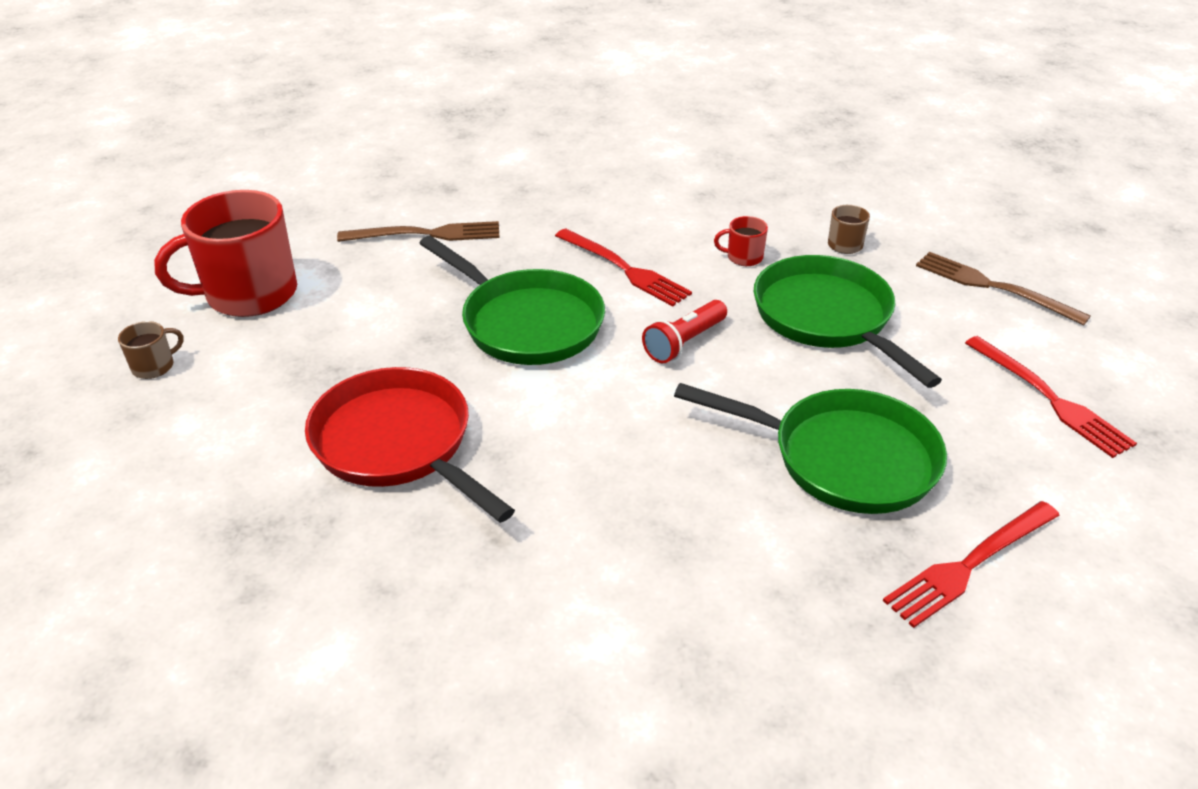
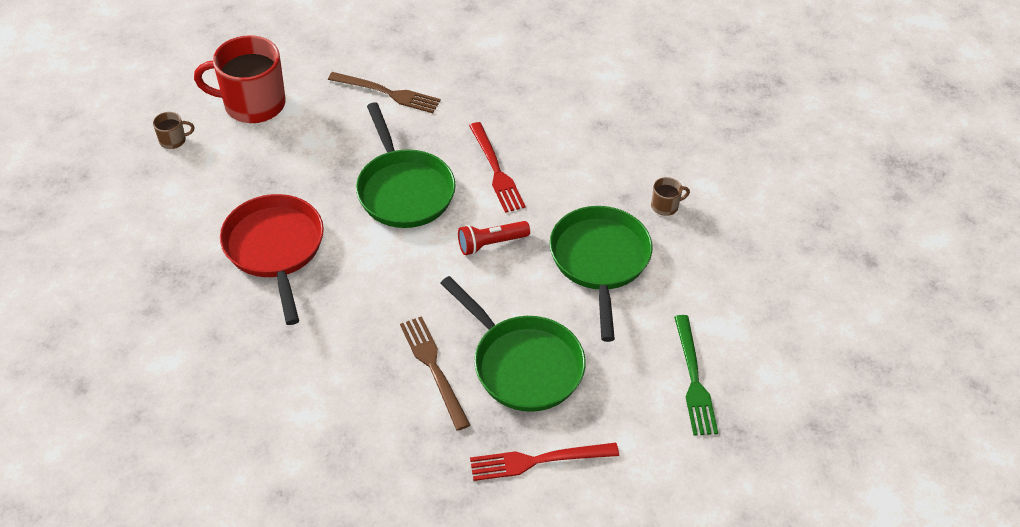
camera: 25 degrees right, 10 degrees up
(743, 257) = (584, 190): red mug -> none
(993, 287) = (739, 281): brown fork -> brown fork (434, 368)
(1050, 399) = (693, 379): red fork -> green fork

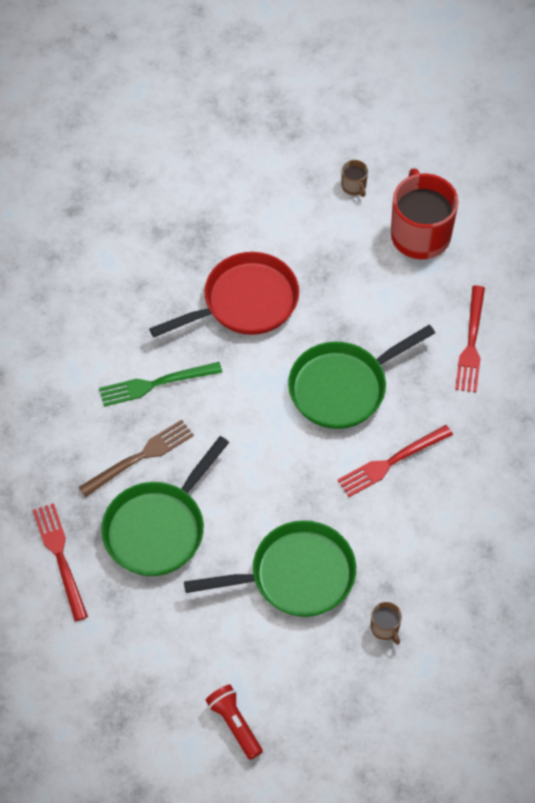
camera: 80 degrees right, 10 degrees up
(388, 93) = (471, 343): brown fork -> red fork
(491, 244) = (294, 475): red flashlight -> red flashlight (234, 724)
(693, 379) = (170, 677): green fork -> green fork (155, 384)

